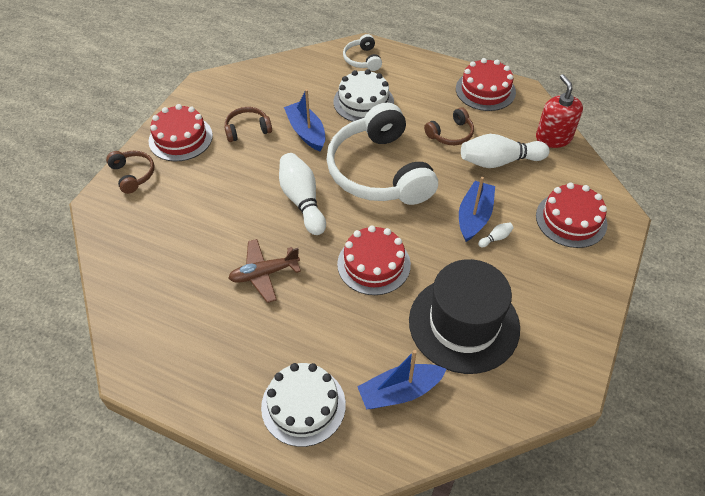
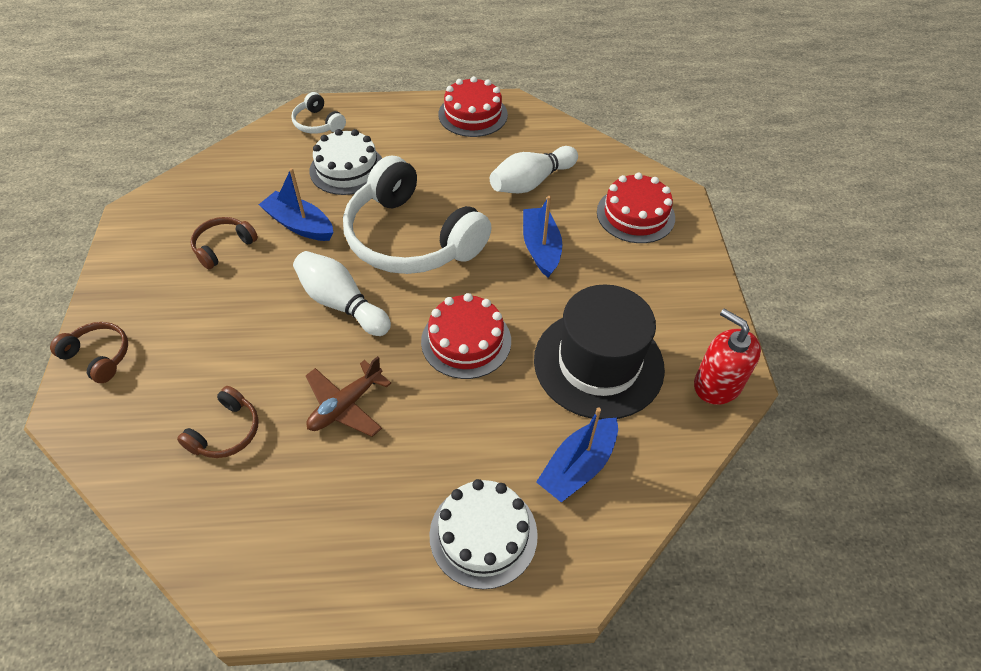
camera: 30 degrees left, 0 degrees up
(180, 138) = (140, 288): red cake -> none
(450, 134) = (464, 171): brown headphones -> brown headphones (226, 432)
(495, 238) = (575, 262): white bowling pin -> none
(553, 137) = (569, 140): red soap dispenser -> red soap dispenser (717, 384)

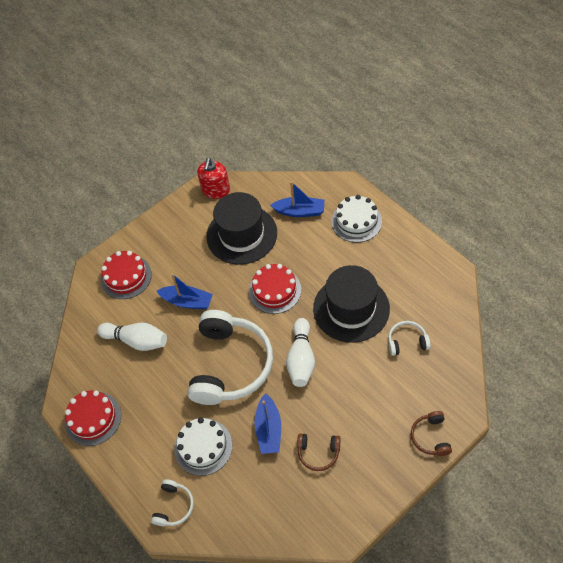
camera: 120 degrees left, 5 degrees up
(226, 432) = (407, 342): brown headphones -> white headphones
(345, 405) = (351, 308): brown plane -> black hat
(541, 248) = (187, 301): blue boat -> blue boat turned 120 degrees counterclockwise

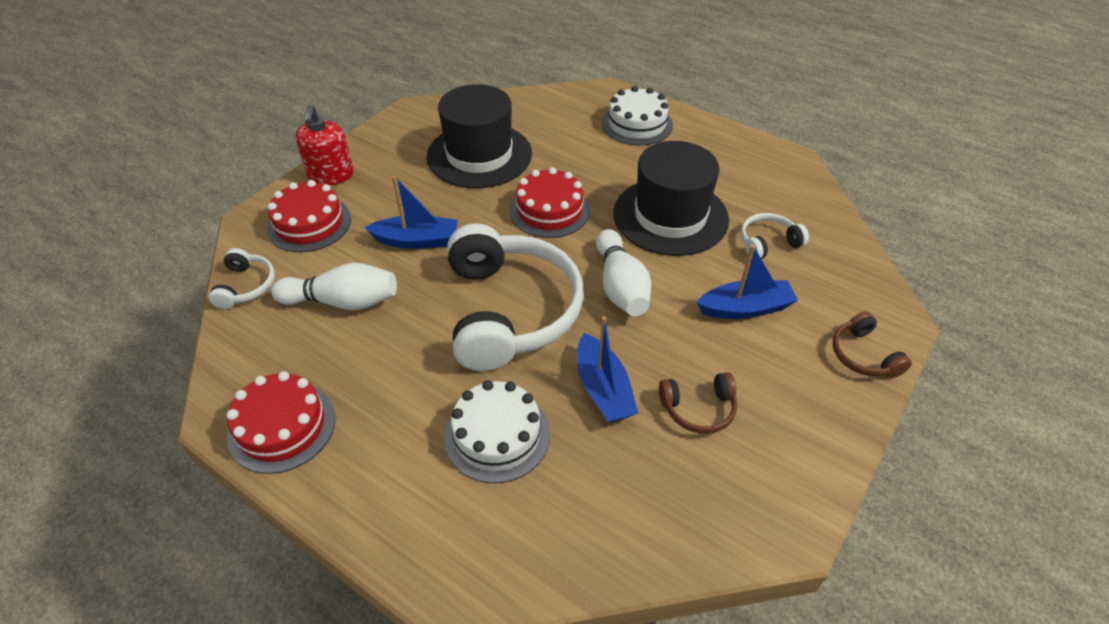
camera: 20 degrees left, 10 degrees down
(173, 506) = (467, 545): white headphones -> white headphones (245, 286)
(216, 190) = (427, 114): red soap dispenser -> red soap dispenser (331, 175)
(299, 211) = (554, 122): blue boat -> blue boat (745, 308)

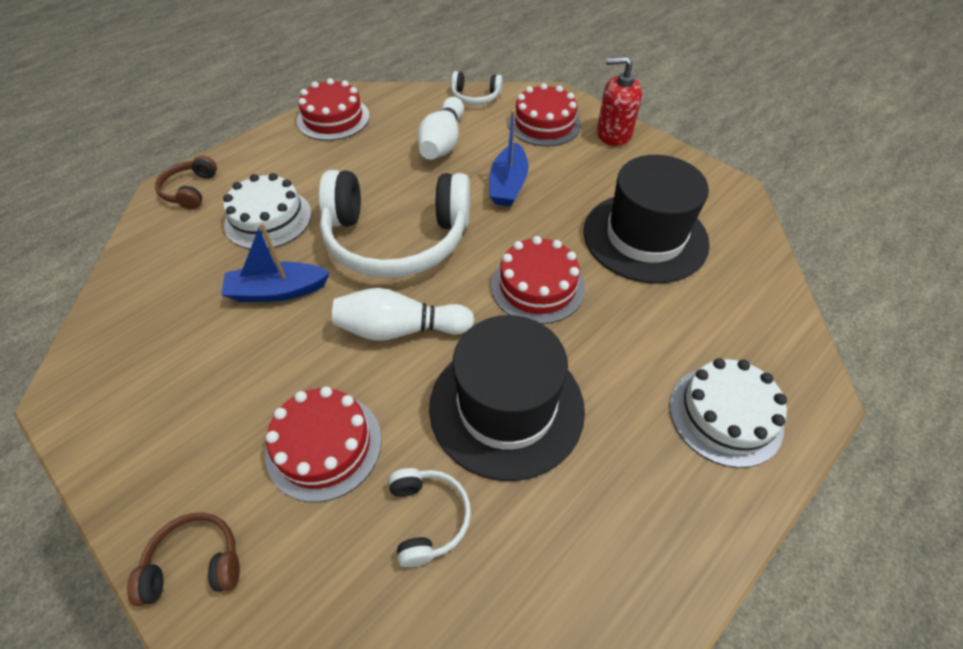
camera: 100 degrees right, 5 degrees up
(698, 408) = (218, 359): brown headphones -> brown headphones (190, 190)
(745, 308) = (324, 445): blue boat -> red cake

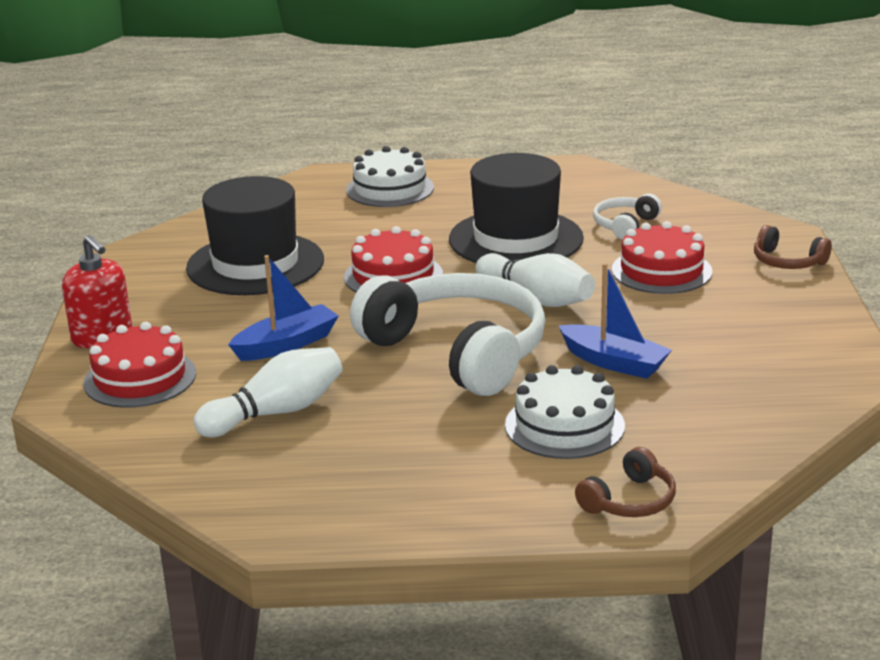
camera: 135 degrees left, 25 degrees down
(333, 118) = (352, 510): red cake -> none
(475, 97) = (143, 446): white headphones -> none

